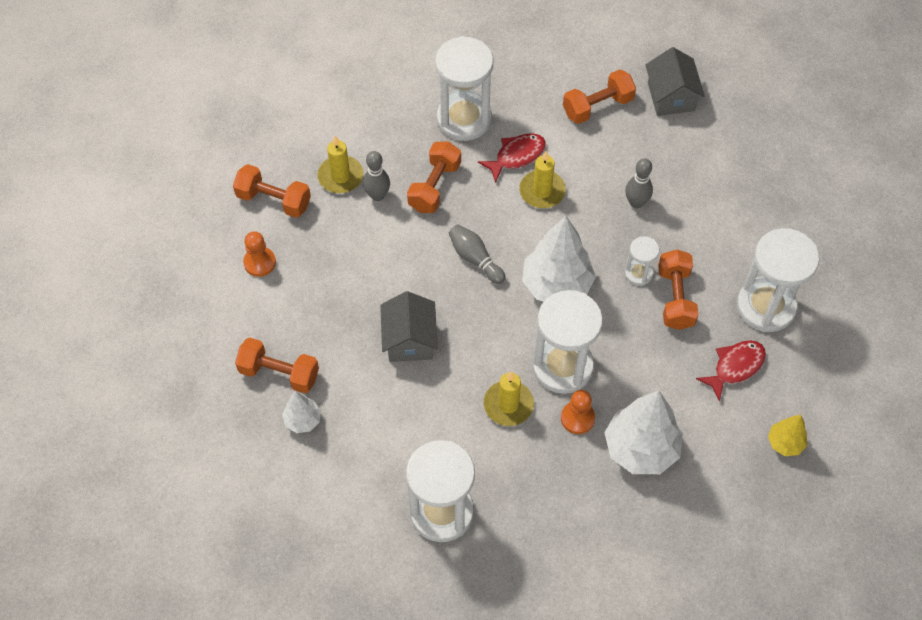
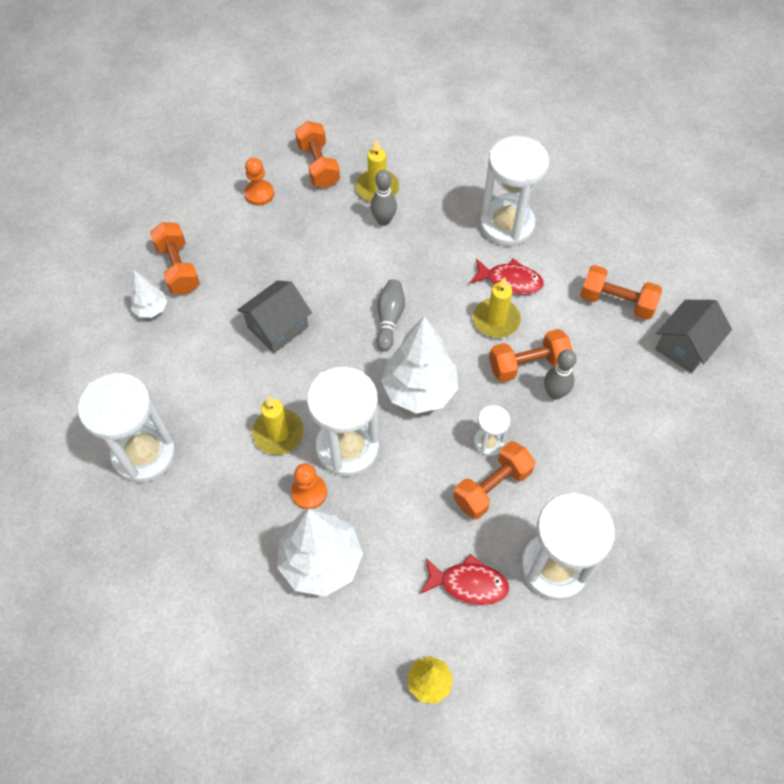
camera: 50 degrees right, 0 degrees up
(434, 186) = (427, 249): orange dumbbell -> orange dumbbell (528, 364)

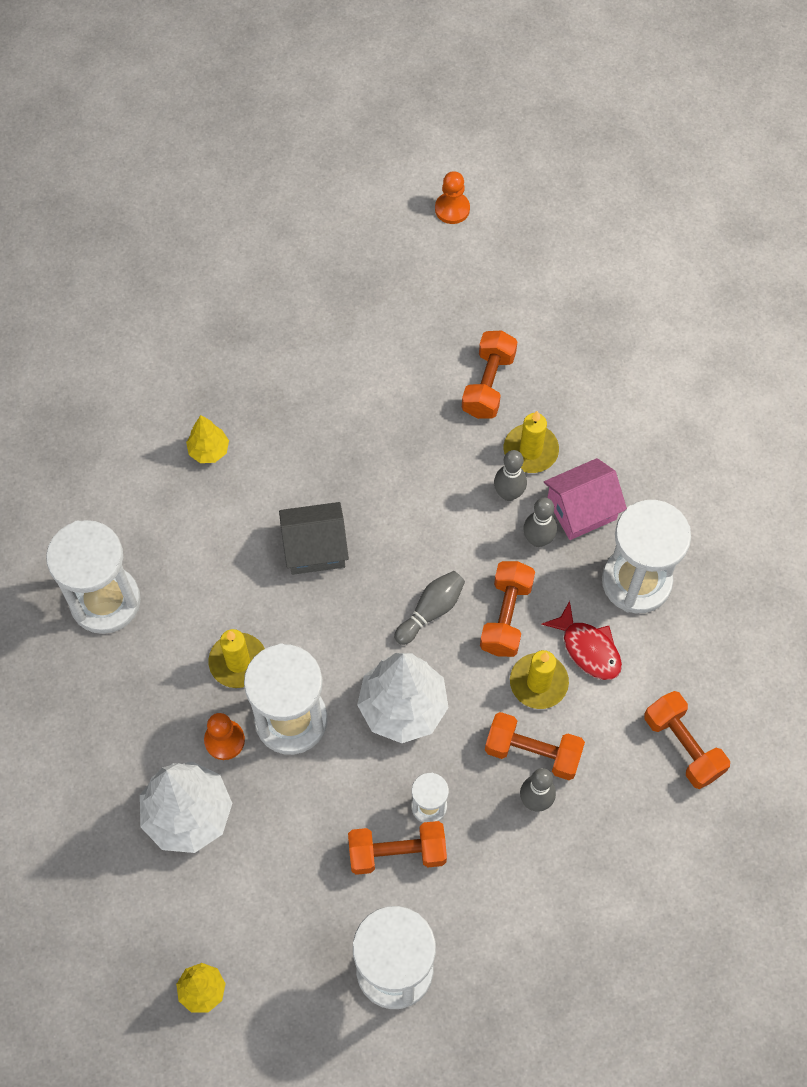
camera: 35 degrees right, 5 degrees up
(151, 309) = (209, 451): white tree -> yellow tree
(178, 268) = (264, 420): orange dumbbell -> orange dumbbell (506, 616)
(259, 194) = (403, 381): orange pawn -> orange pawn (452, 209)
(424, 236) = (538, 539): none -> grey bowling pin
(438, 204) = (581, 509): none -> pink house
(468, 584) = (303, 929): red fish -> none
(685, 346) = (715, 843): grey house -> none

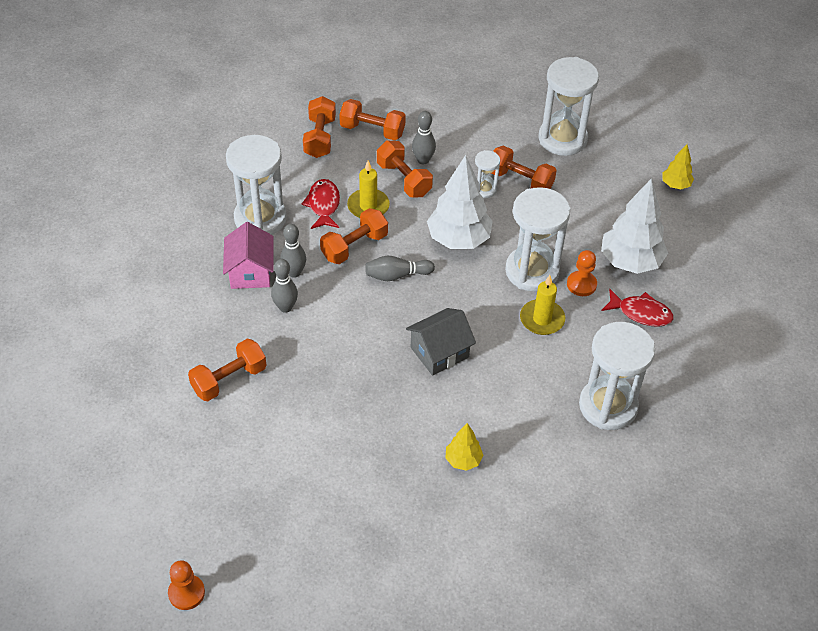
camera: 145 degrees left, 15 degrees down
(135, 746) = (641, 313): none -> red fish
(315, 548) = (439, 352): grey house -> grey house turned 60 degrees counterclockwise
(452, 209) = (120, 525): orange pawn -> orange pawn (186, 593)
(530, 450) = (245, 323): yellow candle -> none
(581, 509) = (250, 272): pink house -> pink house turned 75 degrees clockwise
(634, 805) = (372, 130): none -> orange dumbbell

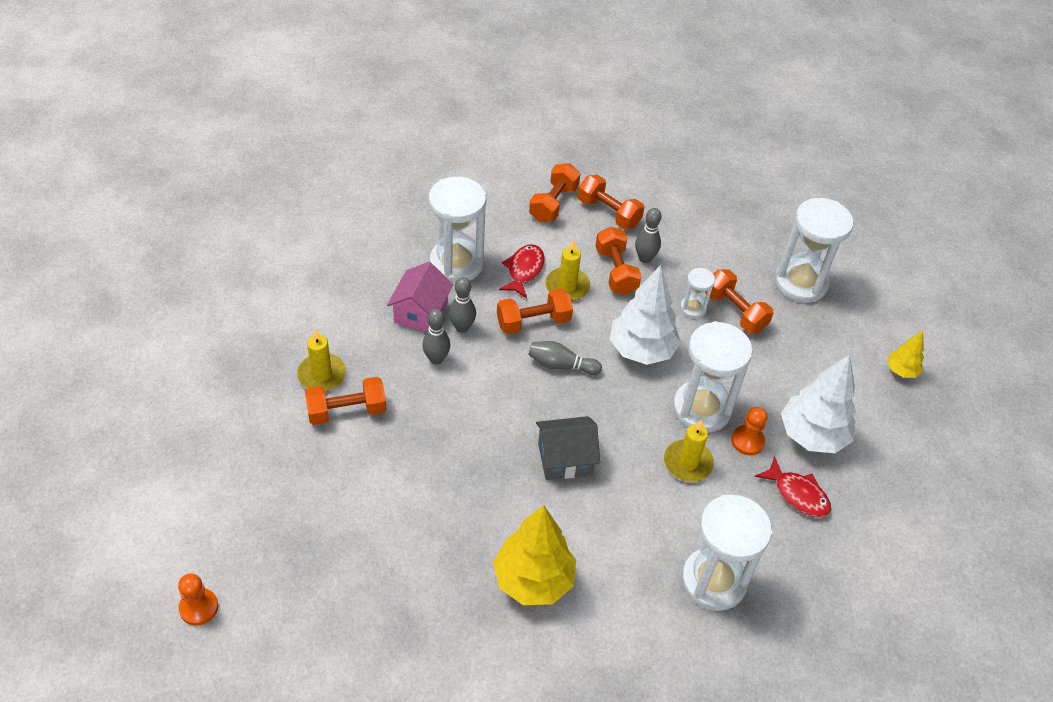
camera: 20 degrees right, 0 degrees up
(189, 356) = (322, 374): none -> yellow candle
(463, 460) = (533, 580): yellow tree -> yellow tree, size x1.97

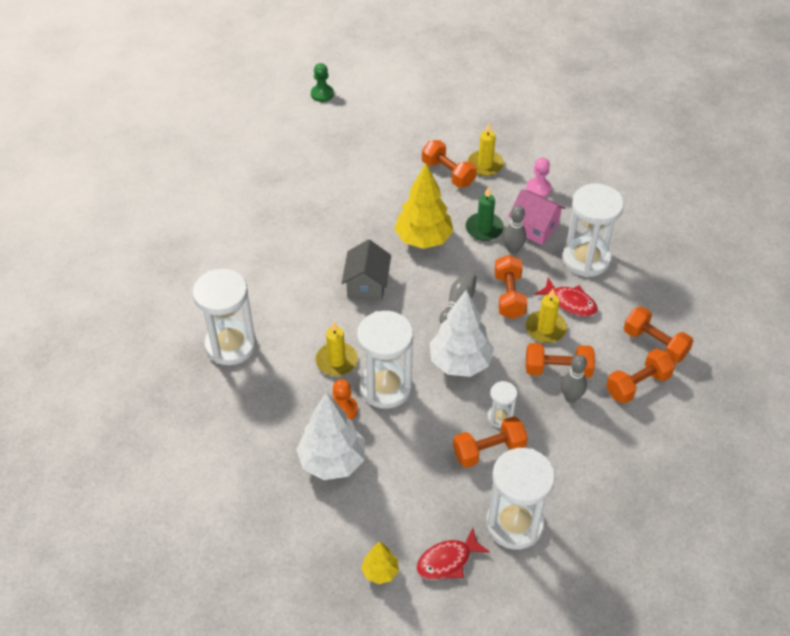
camera: 110 degrees right, 0 degrees up
(199, 607) = (322, 94): orange pawn -> green pawn
(347, 411) = (448, 173): orange dumbbell -> orange dumbbell turned 45 degrees counterclockwise
(353, 316) = (538, 189): none -> pink pawn
(436, 359) = (484, 228): grey bowling pin -> green candle
(533, 580) = (275, 245): yellow tree -> yellow tree (423, 239)
(797, 494) = (280, 427): red fish -> red fish (447, 561)

